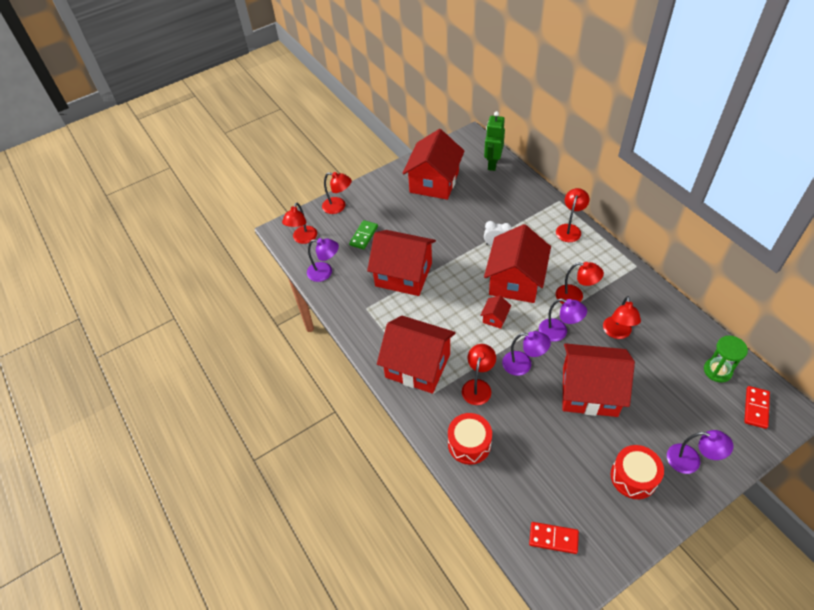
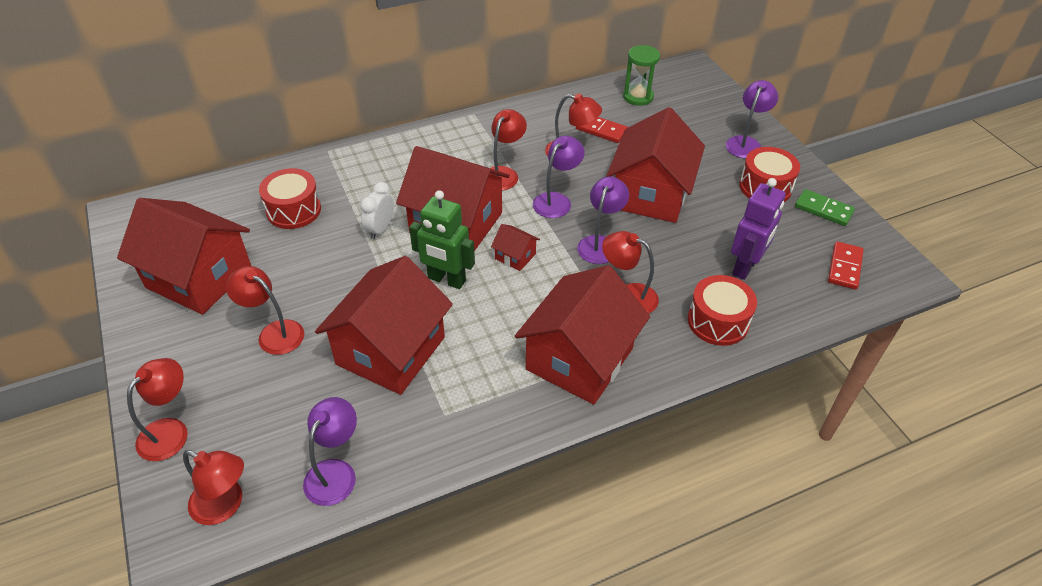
camera: 85 degrees left, 5 degrees down
(363, 236) = (272, 397): green domino -> green domino (823, 210)
(492, 164) = (206, 201): green robot -> green robot (446, 280)
(498, 202) = (293, 210): none -> red drum
(530, 462) = (745, 267): none -> purple robot
(569, 229) = (386, 153): red lamp -> red lamp (274, 333)
(756, 408) = (686, 86): red domino -> red domino (601, 130)

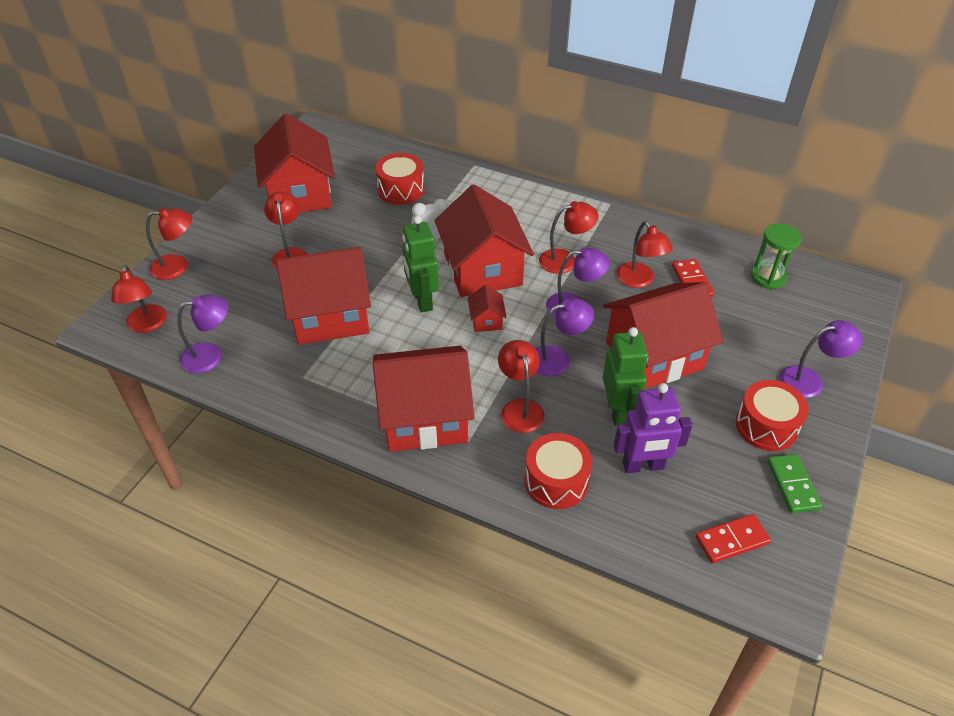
camera: 50 degrees right, 0 degrees up
(683, 246) = (618, 411): none -> green robot

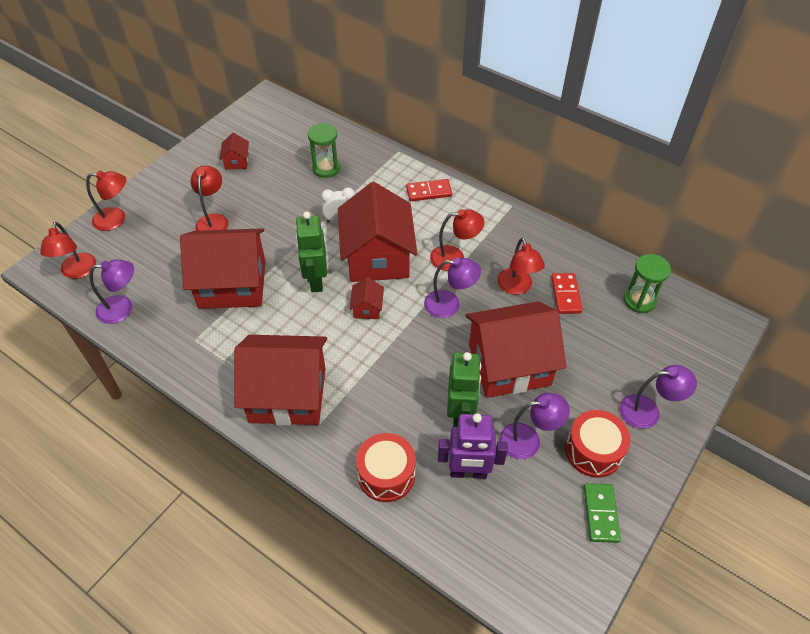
camera: 10 degrees right, 5 degrees up
(299, 194) = (237, 161): red house -> red house, size x0.41
(401, 190) = (326, 168): red drum -> green hourglass
(520, 408) = (373, 398): red lamp -> none
(557, 359) = (420, 355): purple lamp -> purple lamp (528, 440)
(731, 540) = (528, 558): red domino -> red domino (429, 192)

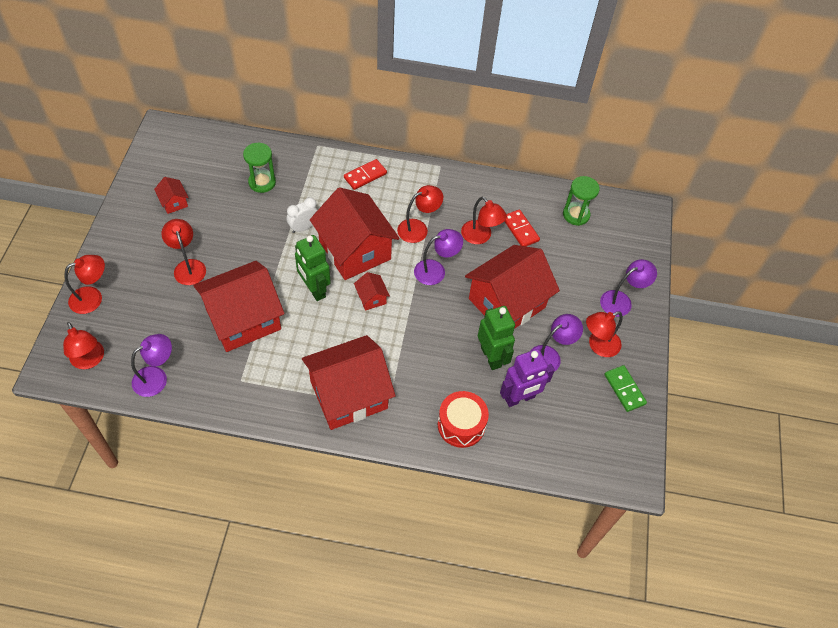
camera: 30 degrees left, 5 degrees up
(593, 451) = (598, 346): red drum -> red lamp

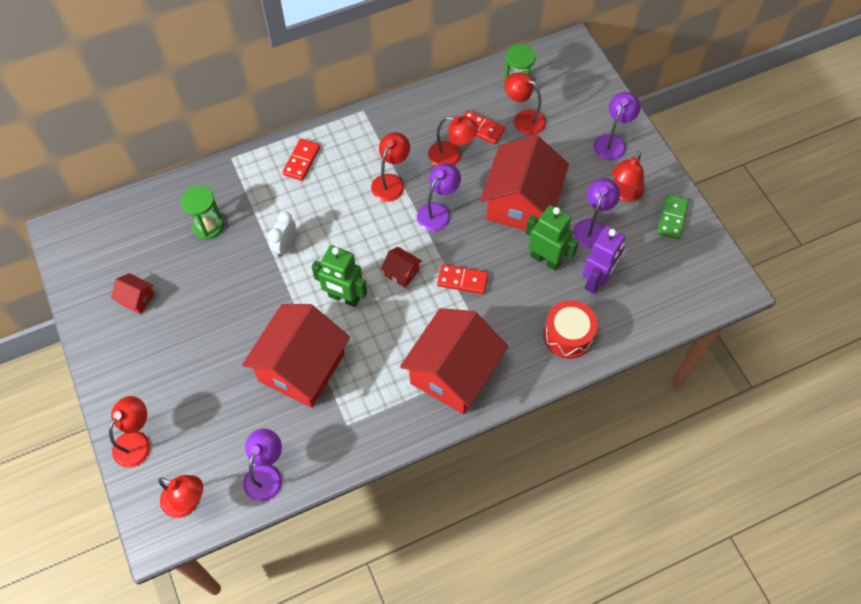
camera: 30 degrees left, 5 degrees up
(188, 266) = (205, 352): red lamp -> red lamp (523, 119)
(354, 250) = (350, 238): red house -> none
(413, 331) = (462, 280): none -> red domino
(624, 389) = (672, 218): green domino -> green domino turned 75 degrees clockwise

